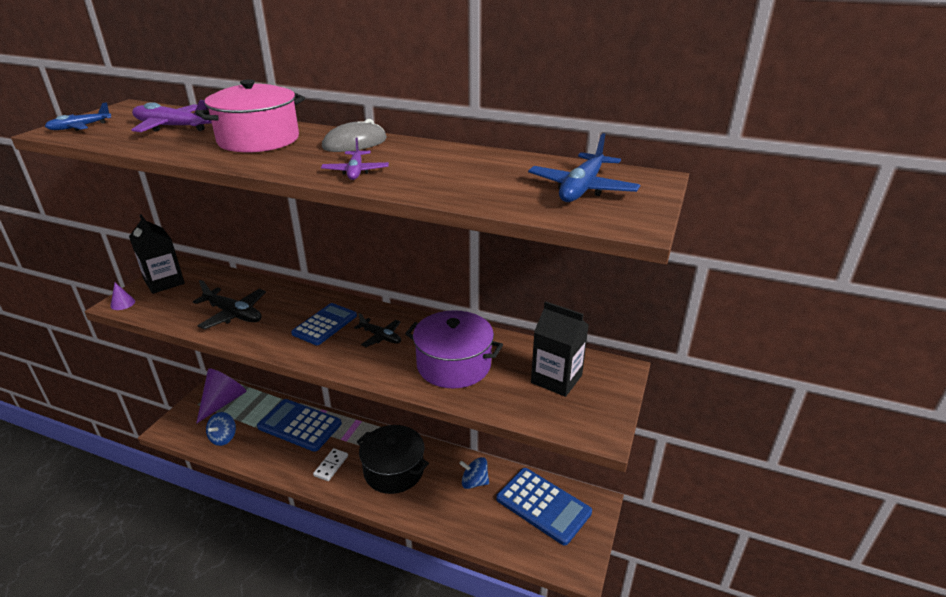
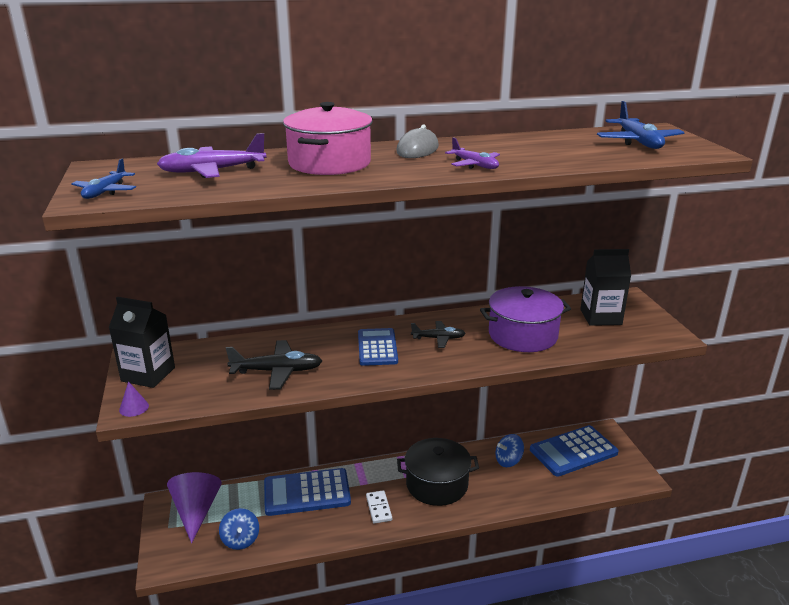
camera: 35 degrees left, 5 degrees down
(543, 506) = (573, 451): blue calculator -> blue calculator turned 150 degrees clockwise

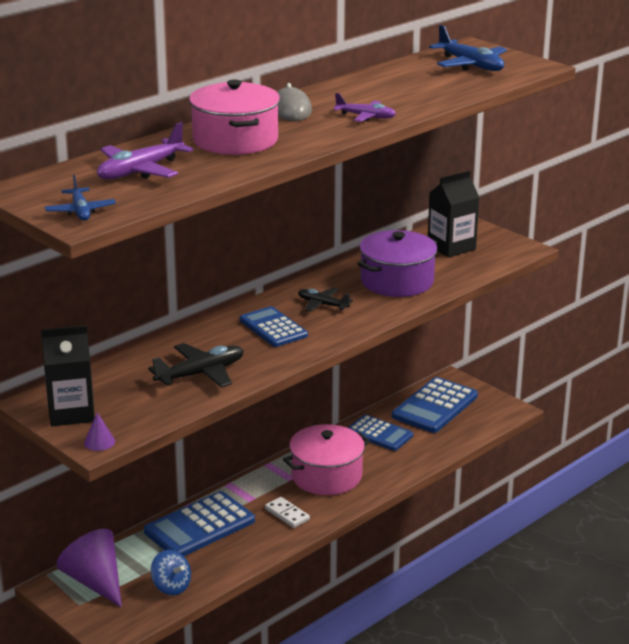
camera: 30 degrees left, 0 degrees up
(437, 484) = (326, 476): black pot -> pink pot
(438, 338) = (322, 304): black plane -> black plane turned 120 degrees counterclockwise
(508, 461) = (379, 434): blue spinning top -> blue calculator

